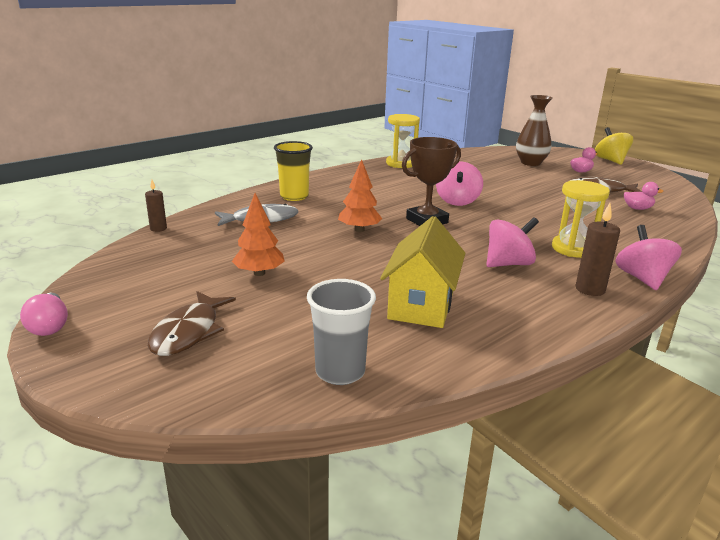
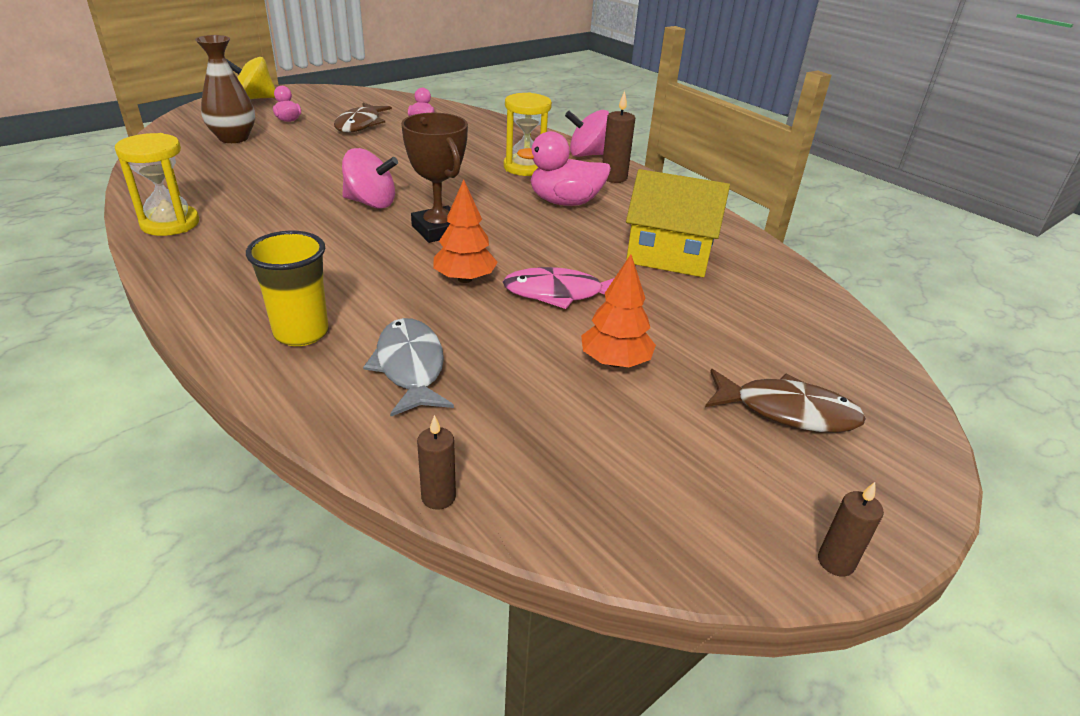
camera: 90 degrees left, 10 degrees up
(49, 325) = (835, 562): pink light bulb -> brown candle
(340, 372) = (809, 308): grey cup -> none
(346, 258) = (560, 294): none -> pink fish
(508, 264) = (565, 202): pink spinning top -> pink duck

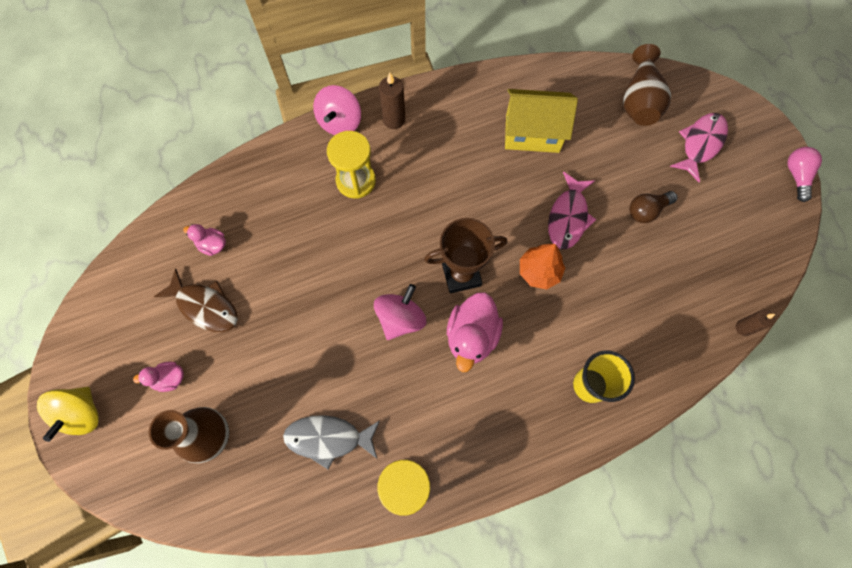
camera: 70 degrees left, 35 degrees up
(410, 367) = (636, 324): grey fish -> grey fish (328, 438)
(565, 202) = (432, 171): pink duck -> pink duck (472, 336)
(615, 362) = (647, 211): orange tree -> brown light bulb
(668, 257) = (532, 133): yellow house -> yellow house turned 60 degrees clockwise
(787, 411) = (700, 144): brown fish -> pink fish
(807, 339) = (639, 101): none -> brown vase
(835, 562) = (796, 176): brown candle -> pink light bulb

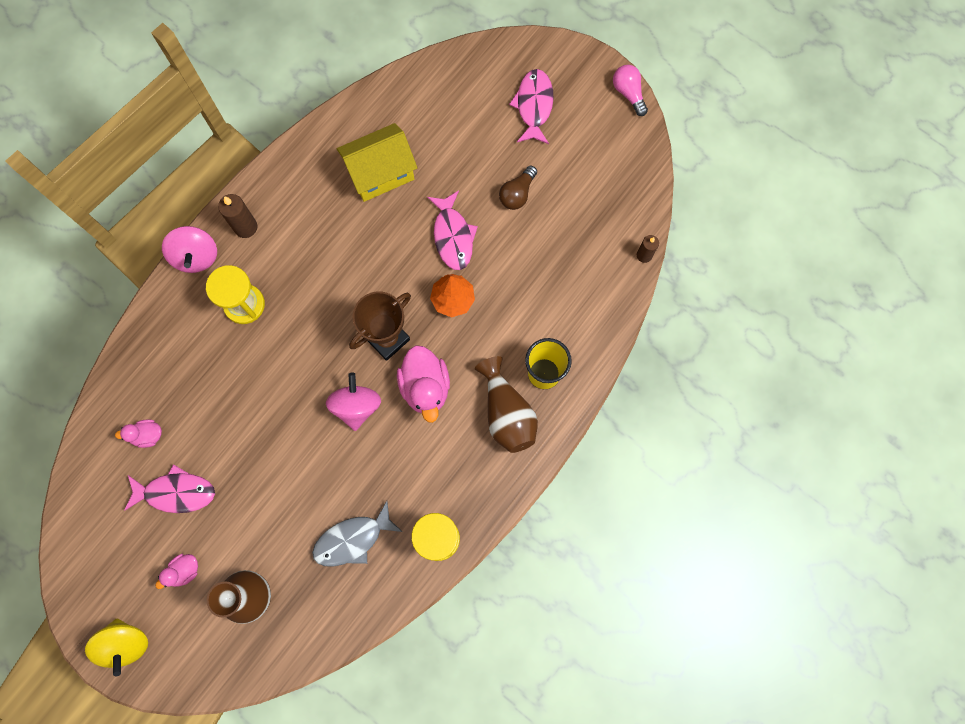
camera: 30 degrees left, 5 degrees up
(205, 306) = (176, 492): brown fish -> pink fish
(639, 101) = (461, 91): brown vase -> brown vase (506, 413)

